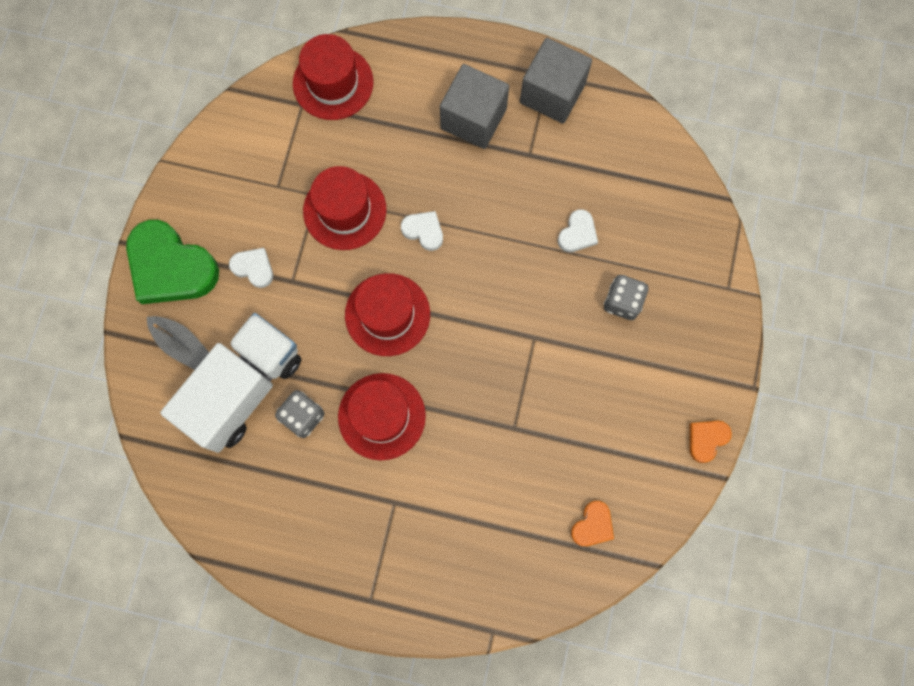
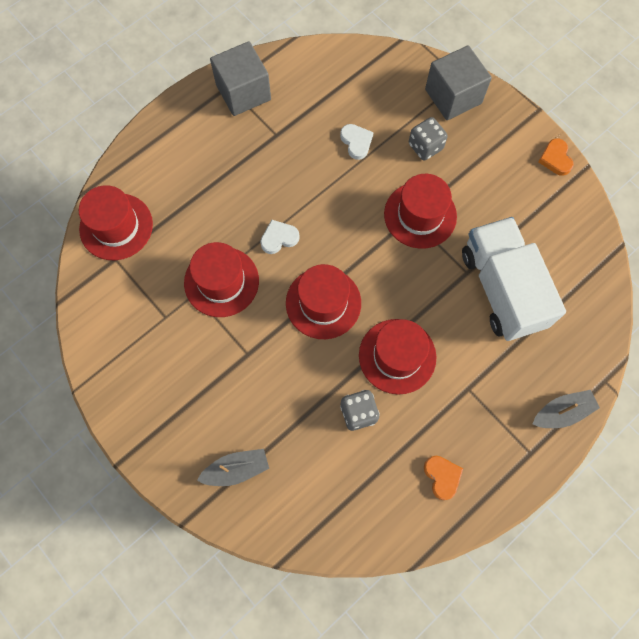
camera: 55 degrees left, 5 degrees down
(171, 267) = (167, 438): green heart -> none
(244, 388) = (305, 443): white truck -> white truck (501, 289)
(253, 268) = (216, 375): white heart -> none
(431, 607) = (562, 412): none -> grey boat
(473, 119) = (221, 152): grey cube -> grey cube (453, 96)
(543, 345) = (420, 215): none -> red hat
(592, 525) = (569, 266): orange heart -> orange heart (442, 476)

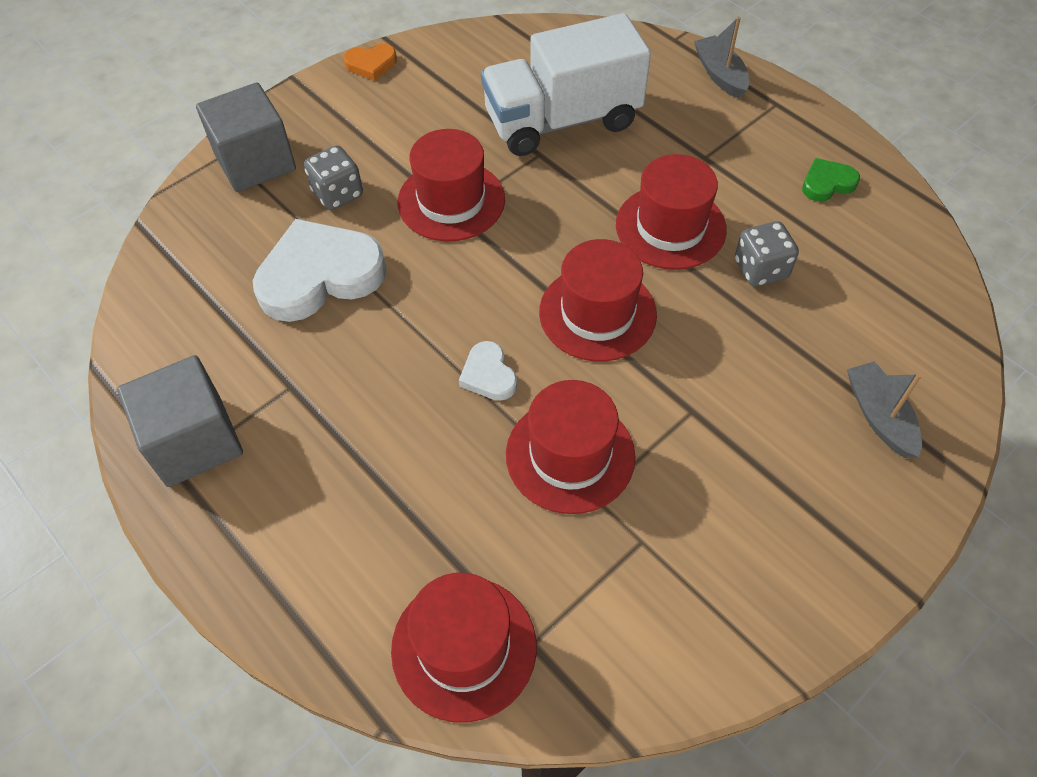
camera: 90 degrees left, 15 degrees down
(356, 142) = (319, 276): white heart -> white heart, size x2.11
(442, 476) = (827, 183): orange heart -> green heart

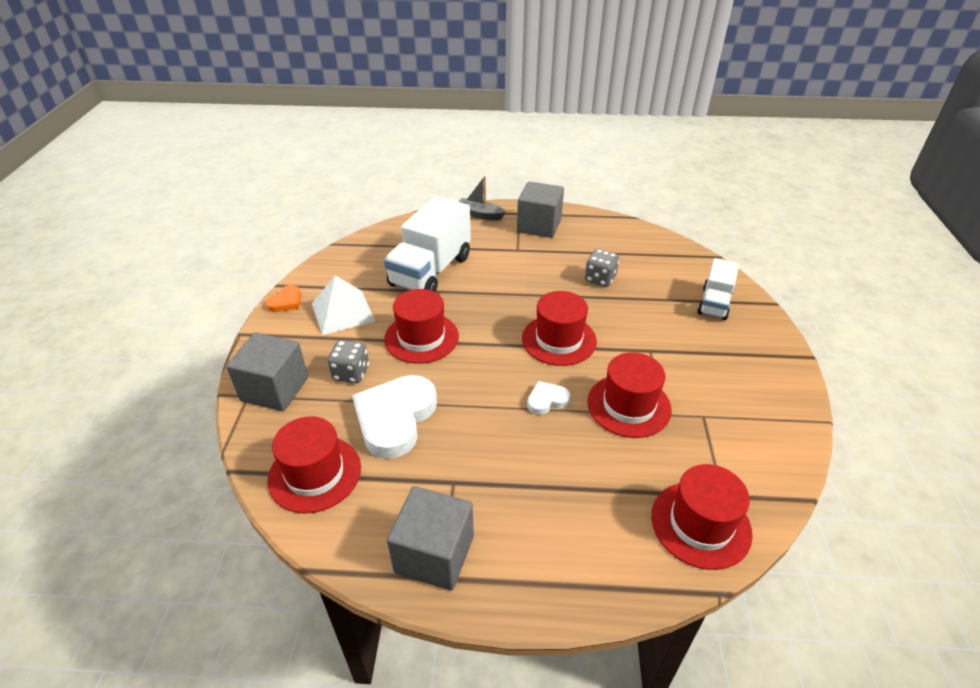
camera: 45 degrees left, 15 degrees down
(410, 114) = (342, 312): none -> white pyramid
(488, 375) = (547, 400): white heart -> white heart turned 135 degrees clockwise
(670, 227) = (541, 285): red hat -> red hat (315, 473)
(780, 138) = (539, 225): none -> grey cube
(827, 183) = (580, 232): green heart -> none
(879, 416) = (714, 303): grey boat -> white truck

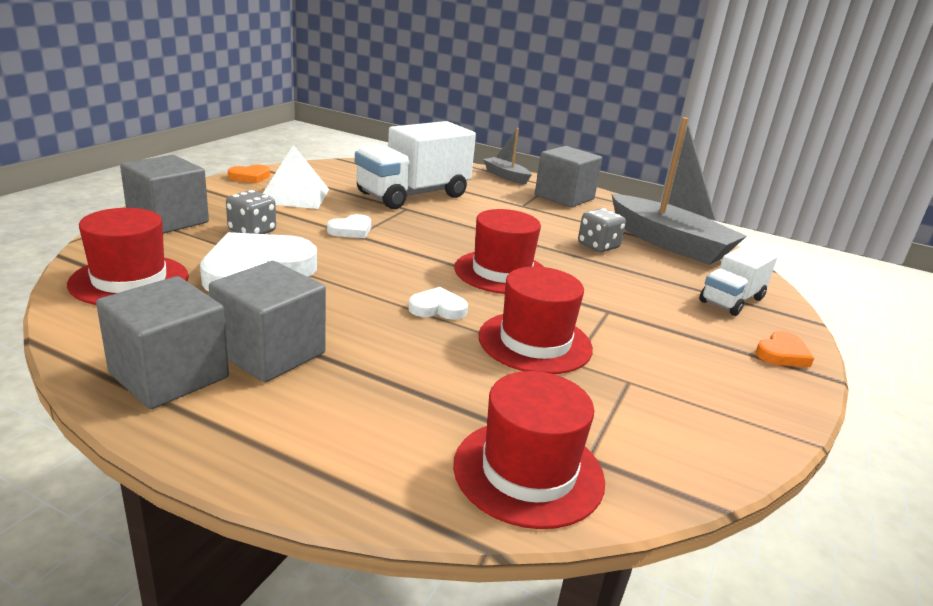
camera: 20 degrees right, 15 degrees down
(421, 337) = (351, 230): red hat -> white heart
(478, 499) = (270, 353): none -> grey cube
(642, 254) = (669, 243): none -> grey boat
(770, 346) = (782, 354): none -> orange heart

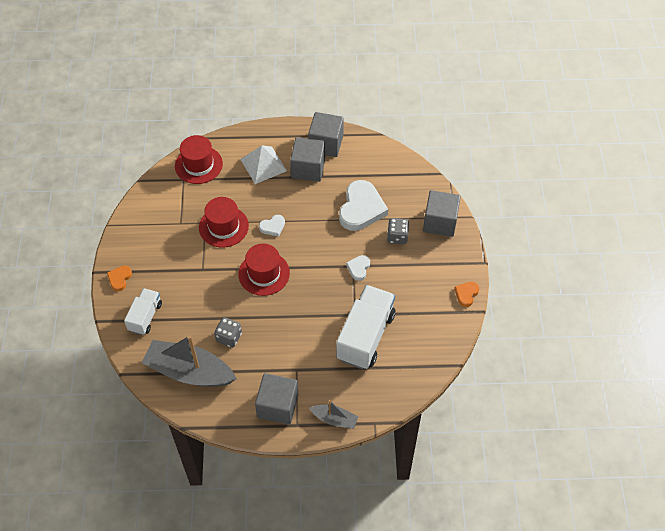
camera: 155 degrees right, 30 degrees up
(129, 280) = (395, 175): red hat -> none
(294, 195) = (421, 287): white pyramid -> white pyramid (263, 165)

